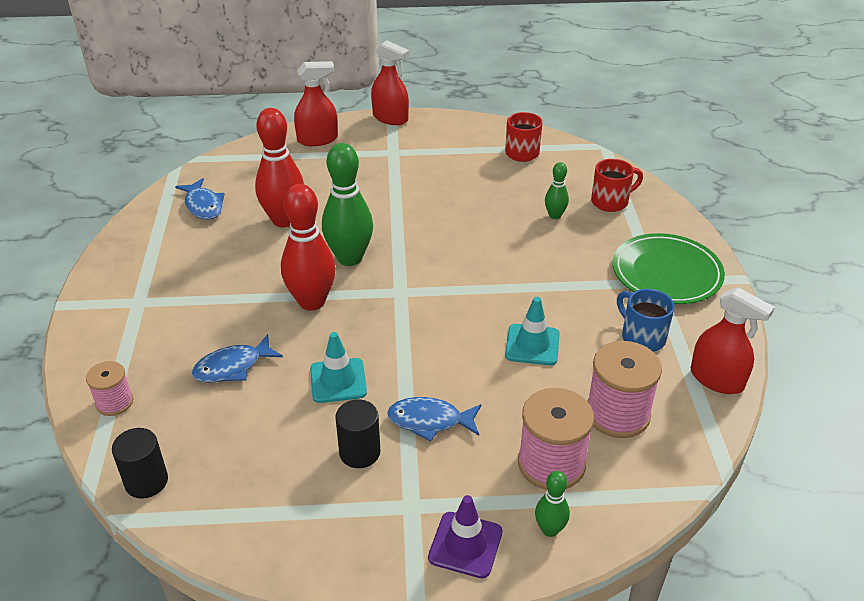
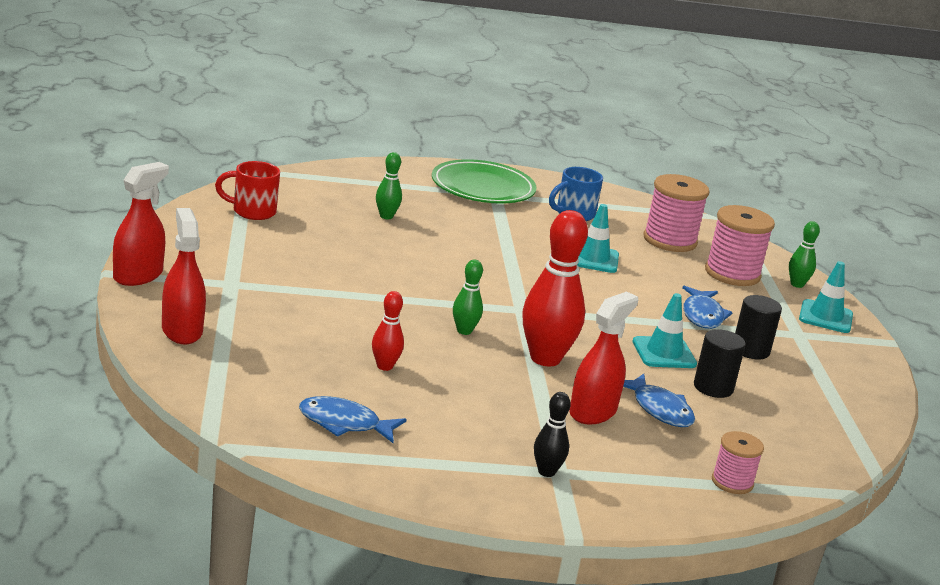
camera: 95 degrees left, 15 degrees down
(138, 295) = (546, 472): none -> black bowling pin
(146, 481) = (827, 459): black cylinder -> black cylinder (713, 387)
(203, 205) = (344, 424): blue fish -> blue fish turned 135 degrees counterclockwise
(284, 220) = (384, 366): red bowling pin -> red bowling pin, size x0.50
(349, 258) = (464, 331): green bowling pin -> green bowling pin, size x0.50
(465, 545) = (825, 317): purple traffic cone -> turquoise traffic cone
(611, 202) = (362, 187): red mug -> none
(717, 379) = (620, 198): red spray bottle -> red spray bottle (593, 412)

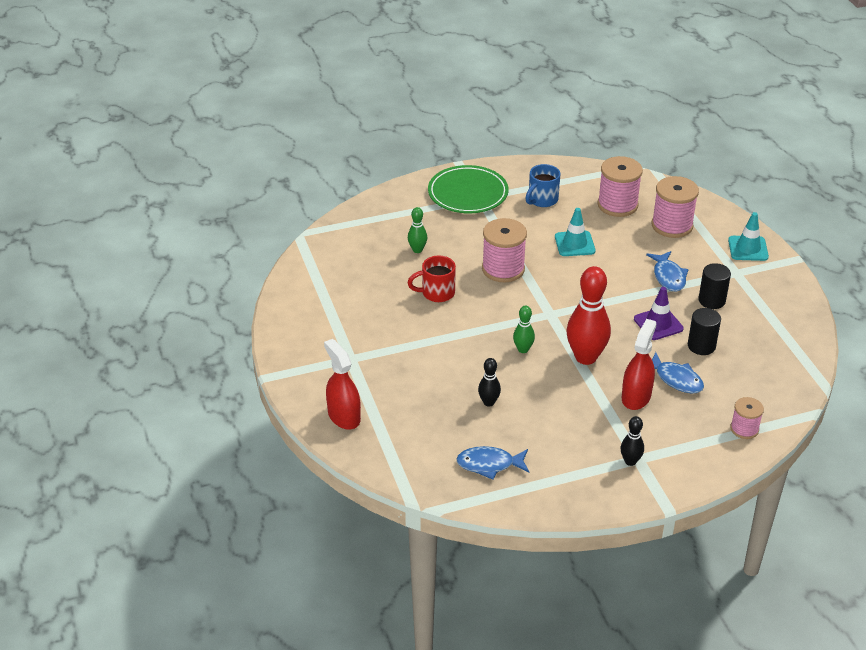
camera: 10 degrees left, 15 degrees up
(138, 275) = (286, 373): red spray bottle -> none
(252, 211) = (325, 278): red mug -> red mug (436, 293)
(384, 366) = (488, 402): red bowling pin -> black bowling pin
(485, 257) = (503, 269): none -> pink spool
(664, 353) = (658, 324): turquoise traffic cone -> purple traffic cone
(797, 284) = (718, 221): green bowling pin -> none

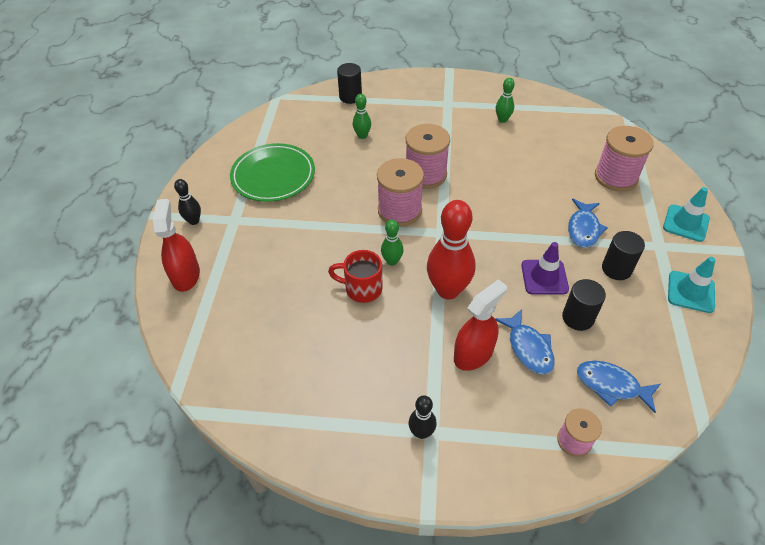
camera: 25 degrees right, 10 degrees up
(377, 215) = (350, 97): none -> black cylinder
(436, 293) = (351, 180): red mug -> red mug (362, 289)
(468, 193) = (440, 97): green plate -> green plate (273, 176)
(488, 402) = (323, 307): black bowling pin -> black bowling pin (194, 221)
(489, 464) = (277, 378): blue fish -> blue fish (611, 385)
(542, 200) = (502, 120): blue mug -> green bowling pin
(574, 244) = (508, 169): turquoise traffic cone -> turquoise traffic cone (691, 292)
(617, 205) = (572, 142): pink spool -> pink spool (399, 210)

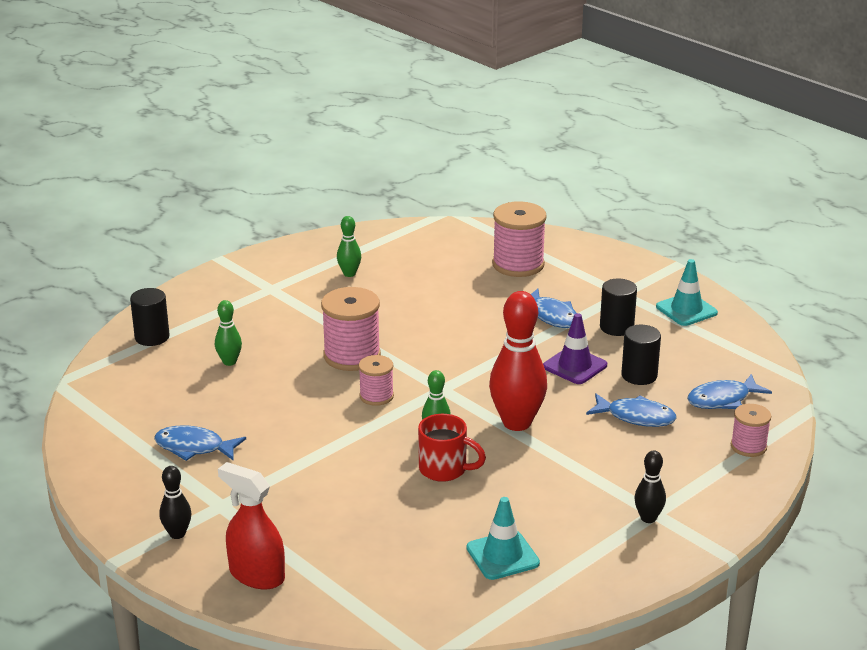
camera: 50 degrees left, 20 degrees down
(273, 176) = (194, 447): green plate -> blue fish
(362, 289) = (444, 469): red mug -> red mug turned 120 degrees counterclockwise
(399, 210) = (376, 396): pink spool -> pink spool, size x0.58
(473, 354) = (605, 448): red spray bottle -> none
(686, 223) = (617, 267): turquoise traffic cone -> turquoise traffic cone (502, 555)

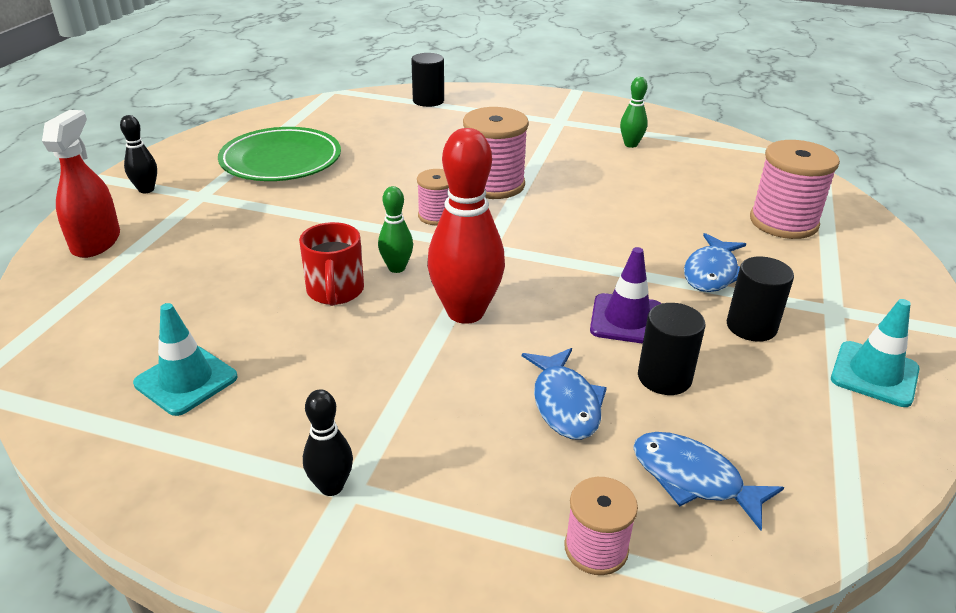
camera: 60 degrees right, 5 degrees up
(194, 447) = (281, 160): blue fish -> green plate
(229, 362) = (424, 137): green bowling pin -> none

